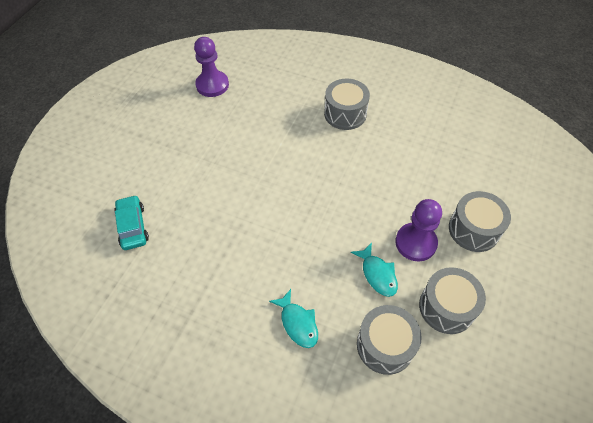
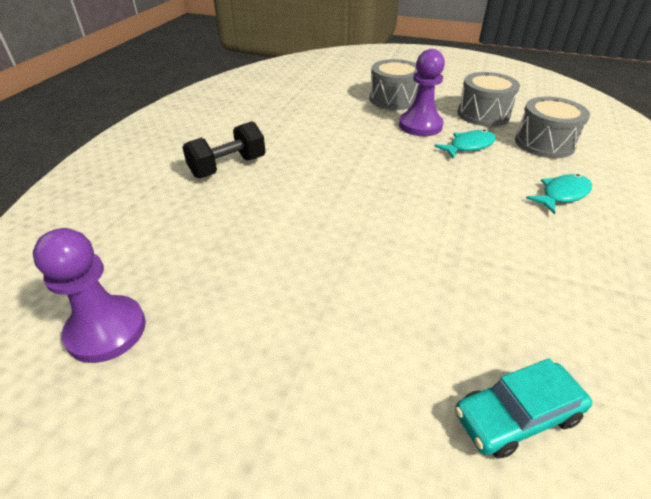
camera: 95 degrees left, 15 degrees down
(345, 114) = (228, 167): grey drum -> black dumbbell

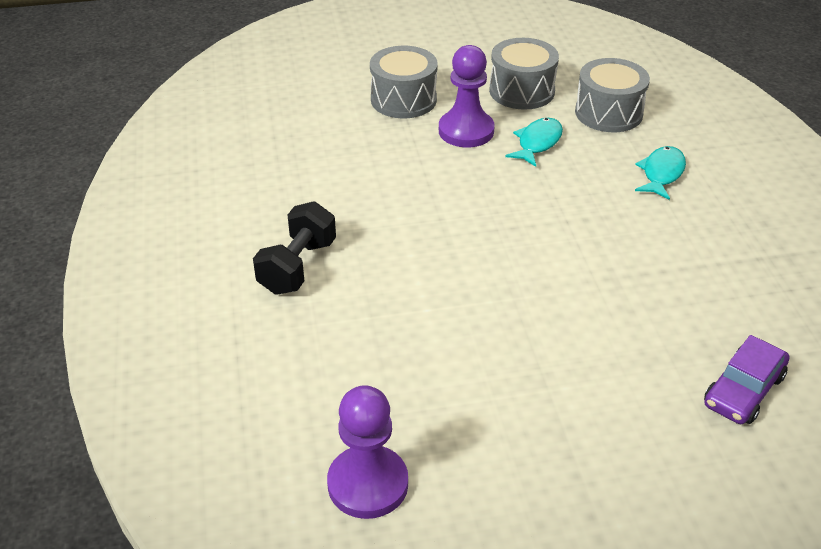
camera: 30 degrees left, 0 degrees up
(516, 415) = (743, 390): turquoise car -> purple car

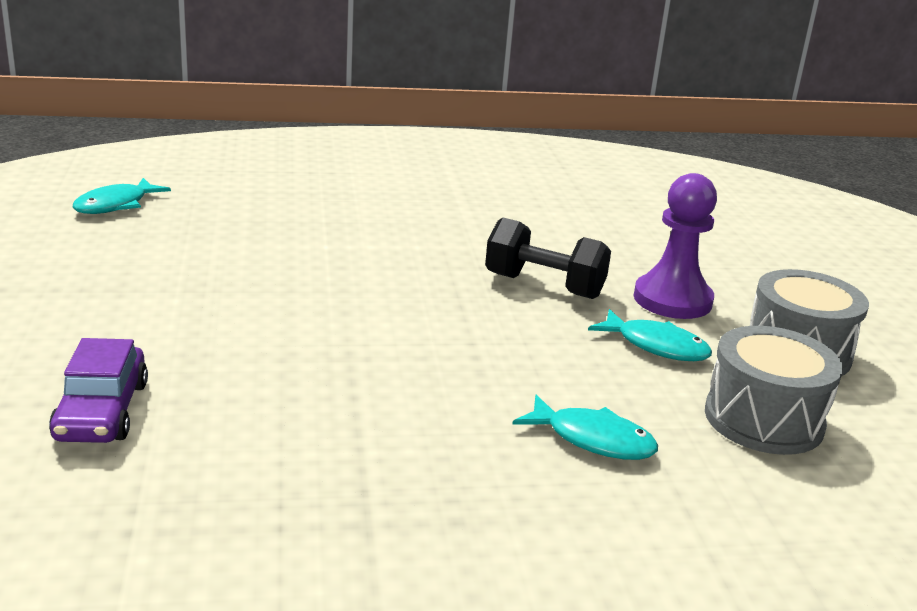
camera: 90 degrees right, 15 degrees down
(297, 267) = (406, 197): black dumbbell -> black dumbbell (544, 286)
(368, 484) = (116, 205): purple pawn -> turquoise fish
(403, 99) = (735, 268): grey drum -> none
(743, 390) = (101, 411): purple car -> purple car turned 135 degrees counterclockwise

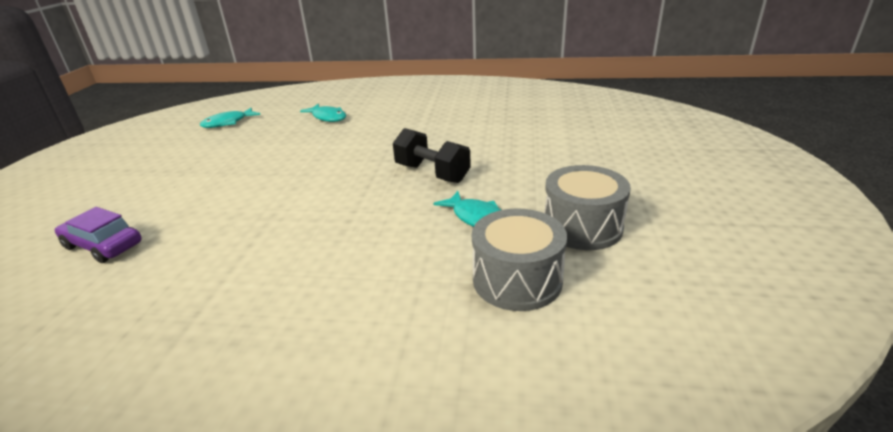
camera: 20 degrees right, 5 degrees up
(101, 411) = (103, 245): purple car -> purple car turned 105 degrees clockwise
(593, 439) = (377, 286): turquoise fish -> turquoise fish (328, 117)
(672, 300) = (514, 184): purple pawn -> none

